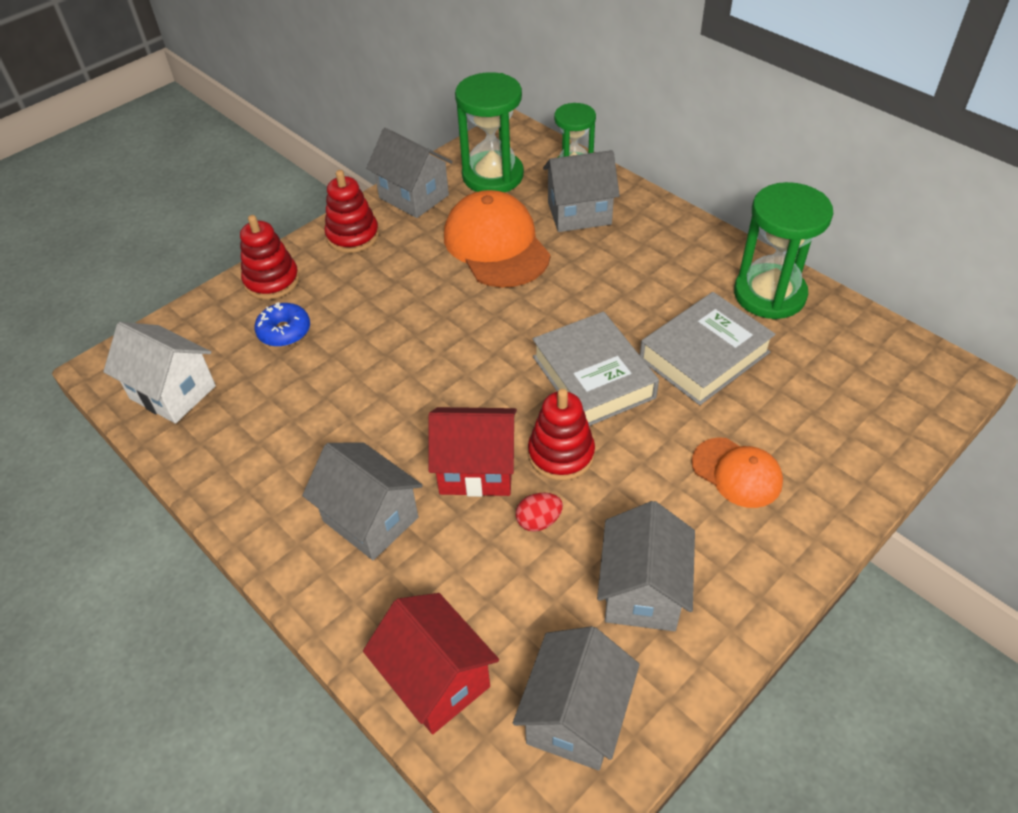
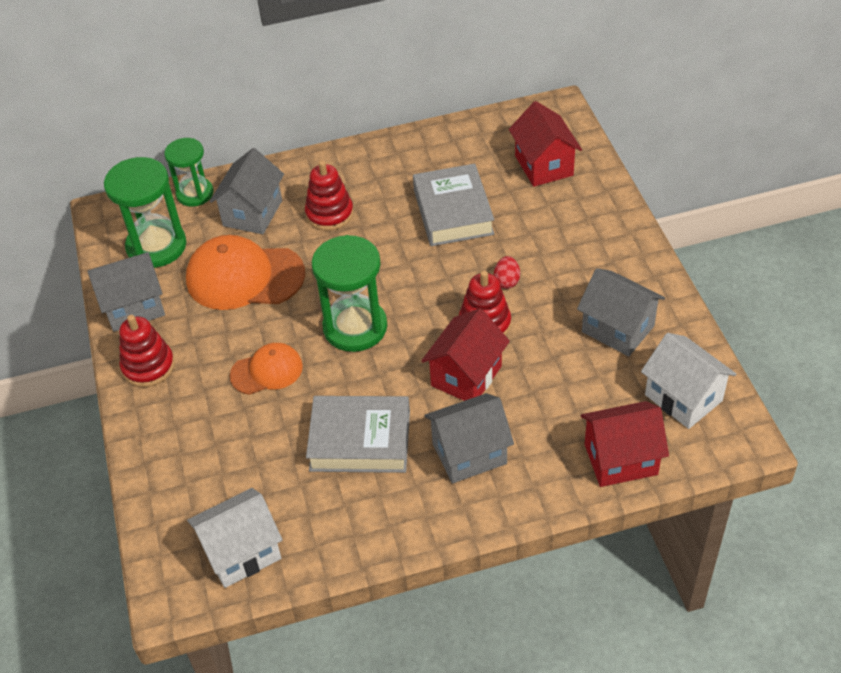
camera: 60 degrees left, 0 degrees up
(272, 281) = (157, 442): red stacking toy -> red stacking toy (329, 214)
(284, 331) = (230, 451): blue donut -> none
(539, 521) = (532, 358): red egg -> red egg (507, 281)
(575, 716) = (683, 398): grey house -> white house
(593, 377) = (428, 278): grey book -> grey book (360, 440)
(737, 473) = (560, 243): orange cap -> orange cap (267, 371)
(769, 294) = (424, 153): green hourglass -> green hourglass (355, 327)
(848, 404) = (544, 165): none -> red house

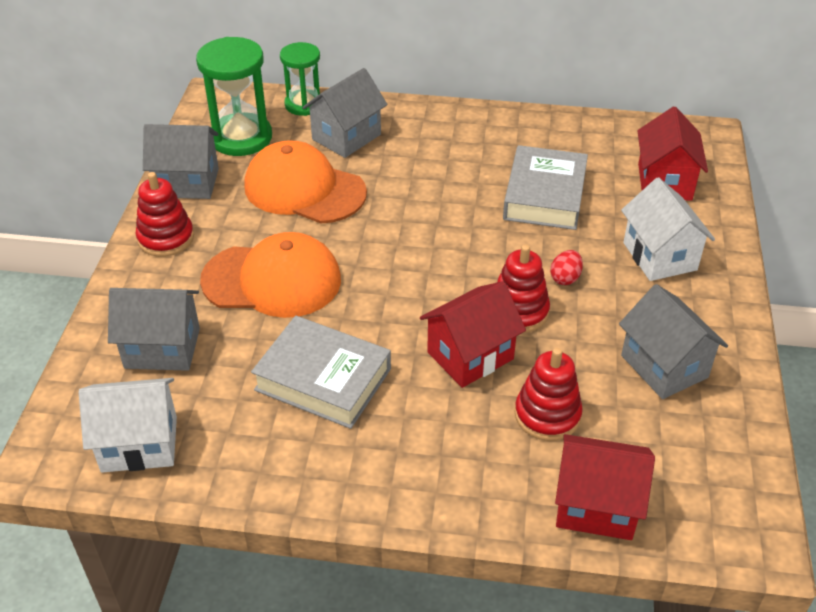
camera: 20 degrees right, 5 degrees down
(267, 371) = (272, 280): orange cap -> orange cap, size x1.74
(329, 214) = (419, 160): red stacking toy -> red stacking toy (547, 415)
(355, 327) = (383, 270): green hourglass -> none
(469, 453) = (429, 435): grey house -> grey house (162, 348)
(683, 398) = (705, 466): white house -> white house (659, 256)

